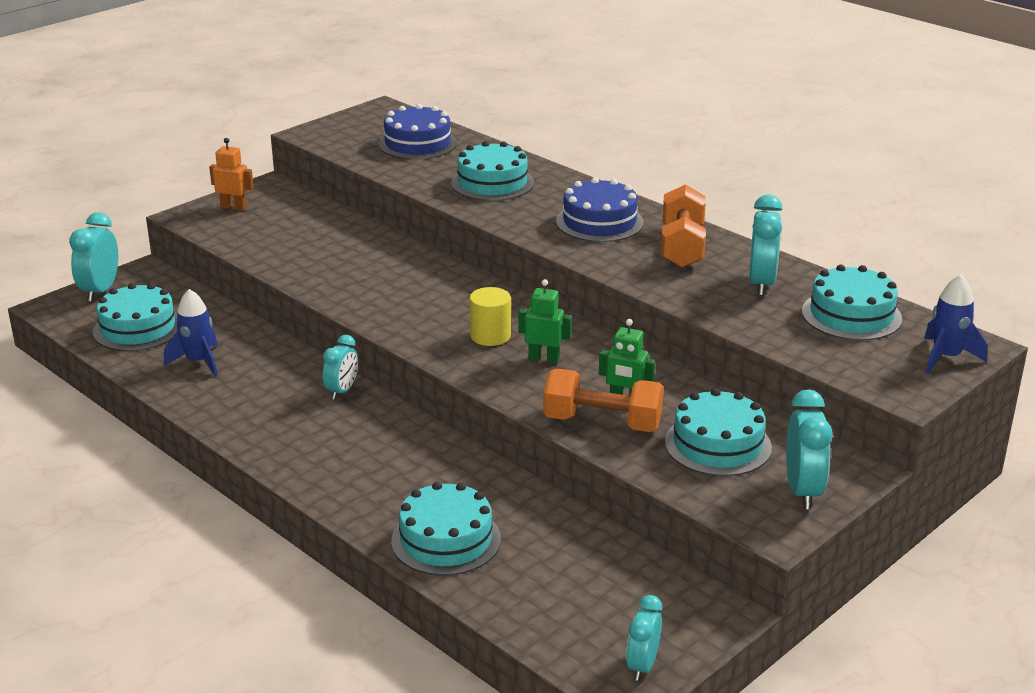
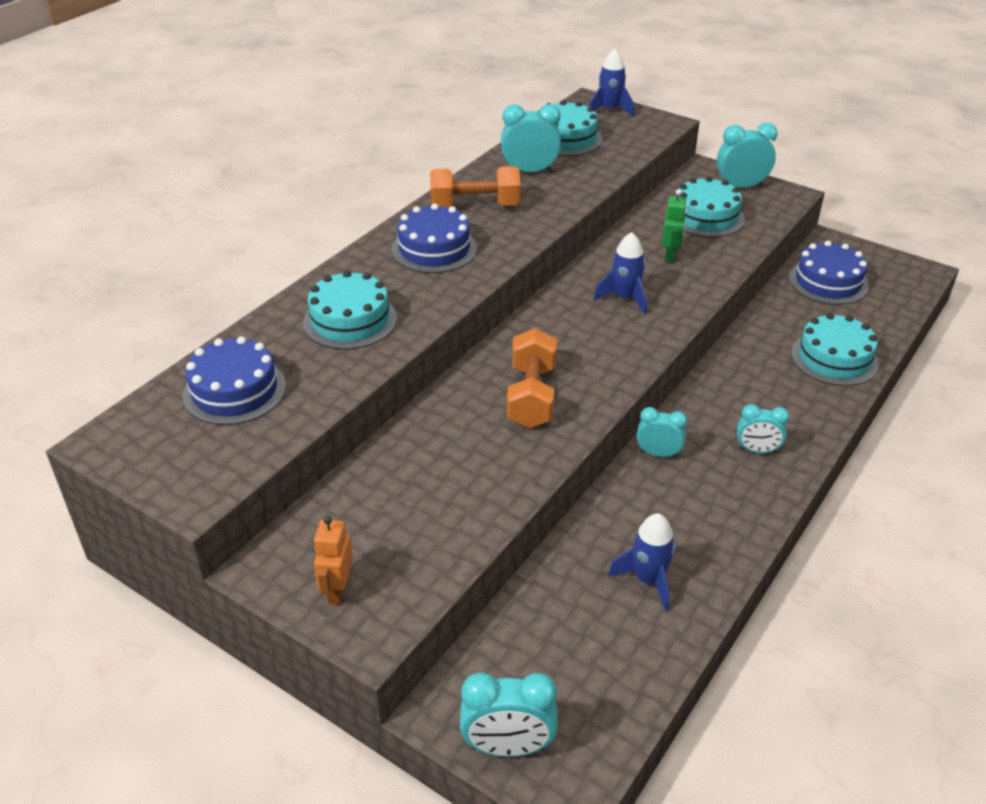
camera: 100 degrees left, 10 degrees up
(138, 328) = (593, 665): turquoise cake -> none
(490, 336) = (598, 330): yellow cylinder -> none
(544, 359) = (625, 298): green robot -> blue rocket
(602, 423) = (706, 263): orange dumbbell -> orange dumbbell (532, 396)
(615, 581) = (828, 282): none -> blue cake
(642, 665) = (898, 267): turquoise clock -> turquoise clock (757, 450)

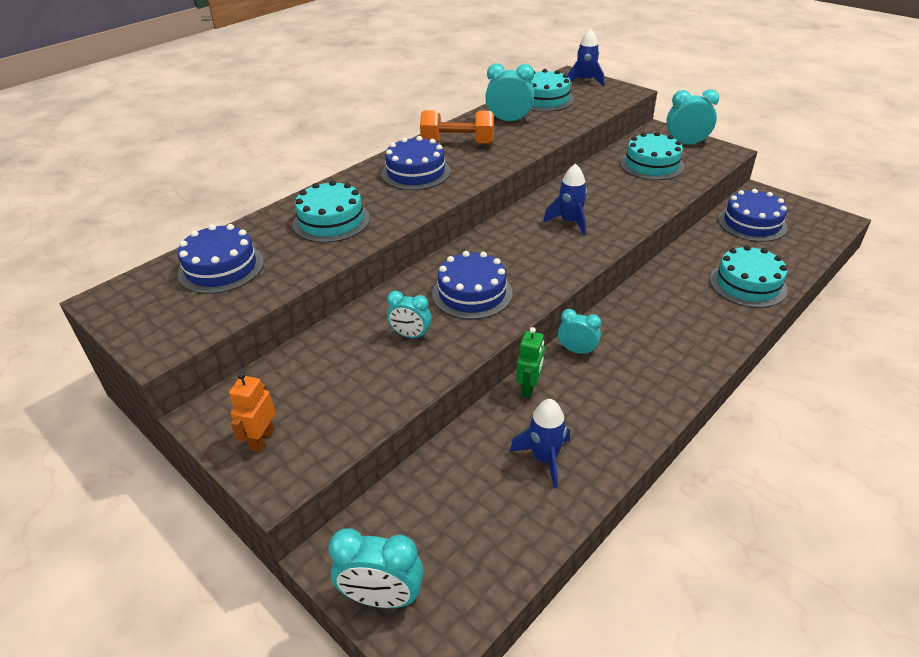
camera: 10 degrees right, 0 degrees up
(532, 396) = (472, 293): orange dumbbell -> blue cake
(670, 256) = (615, 192): green robot -> green robot (529, 388)
(757, 450) = (665, 355): turquoise clock -> turquoise clock (411, 335)

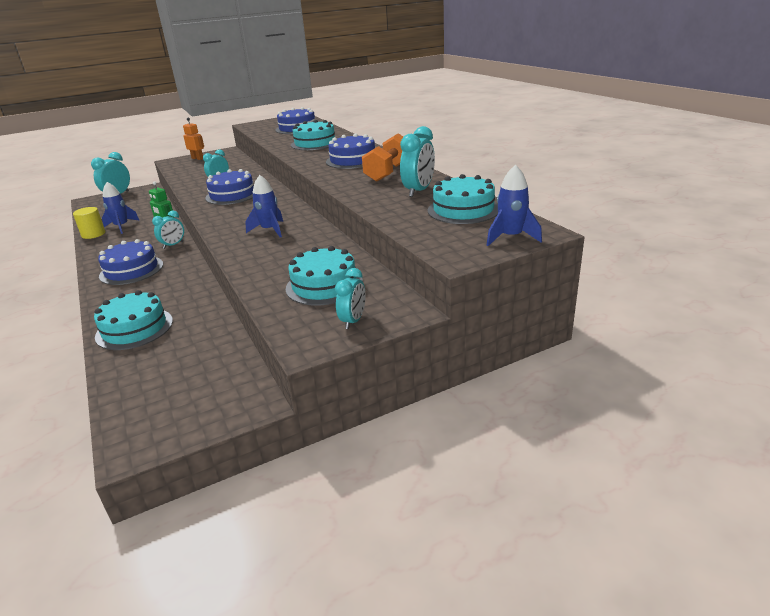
camera: 110 degrees right, 10 degrees down
(589, 481) = (93, 234): none -> yellow cylinder
(686, 144) = (353, 321): turquoise clock -> turquoise clock, size x0.66
(752, 223) = (205, 369): blue cake -> blue cake (131, 270)

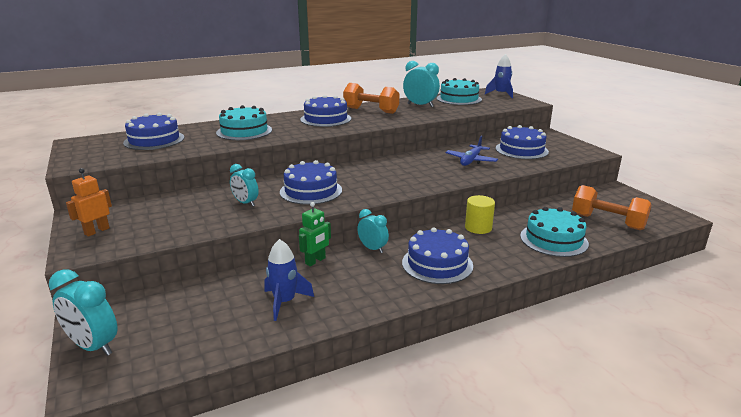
camera: 90 degrees left, 5 degrees down
(93, 234) = (303, 324): yellow cylinder -> yellow cylinder (478, 227)
(154, 373) = (607, 222): none -> orange dumbbell
(269, 230) = (423, 169): blue rocket -> none
(288, 253) = (471, 160): none -> blue plane
(324, 285) = (521, 150): turquoise cake -> blue cake
(353, 321) = (562, 143): turquoise clock -> none

